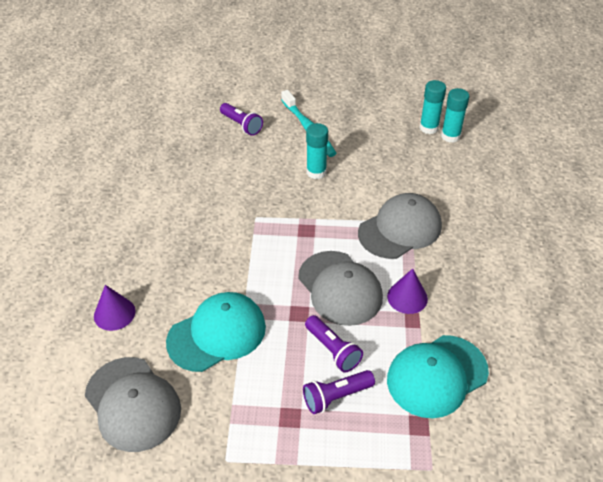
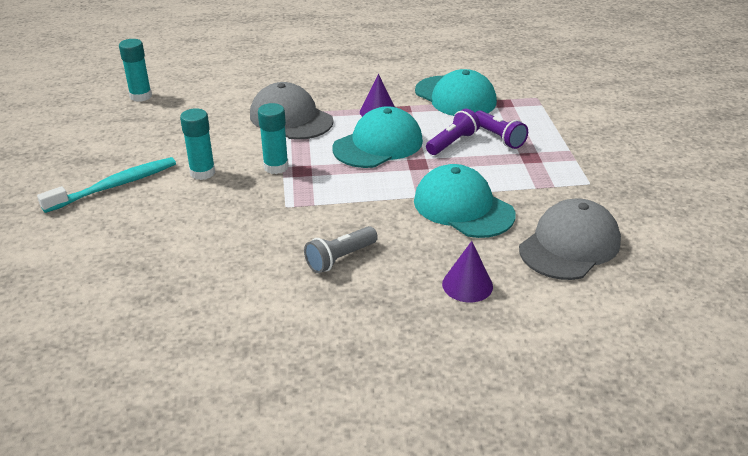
camera: 100 degrees left, 10 degrees down
(177, 242) = (340, 258): none -> grey flashlight
(241, 125) = (97, 242): purple flashlight -> none
(340, 288) = (378, 144): grey cap -> turquoise cap
(428, 128) = (124, 108): turquoise glue stick -> turquoise glue stick (276, 167)

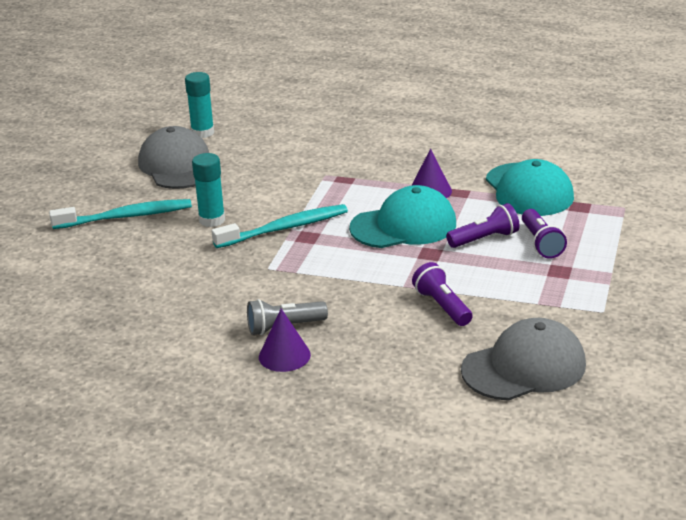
camera: 25 degrees right, 5 degrees down
(276, 167) = (284, 228): turquoise glue stick -> turquoise toothbrush
(291, 118) = (334, 182): grey cap -> grey cap (177, 165)
(463, 207) = (442, 306): turquoise cap -> purple flashlight
(467, 285) = (387, 379): purple cone -> purple cone (284, 355)

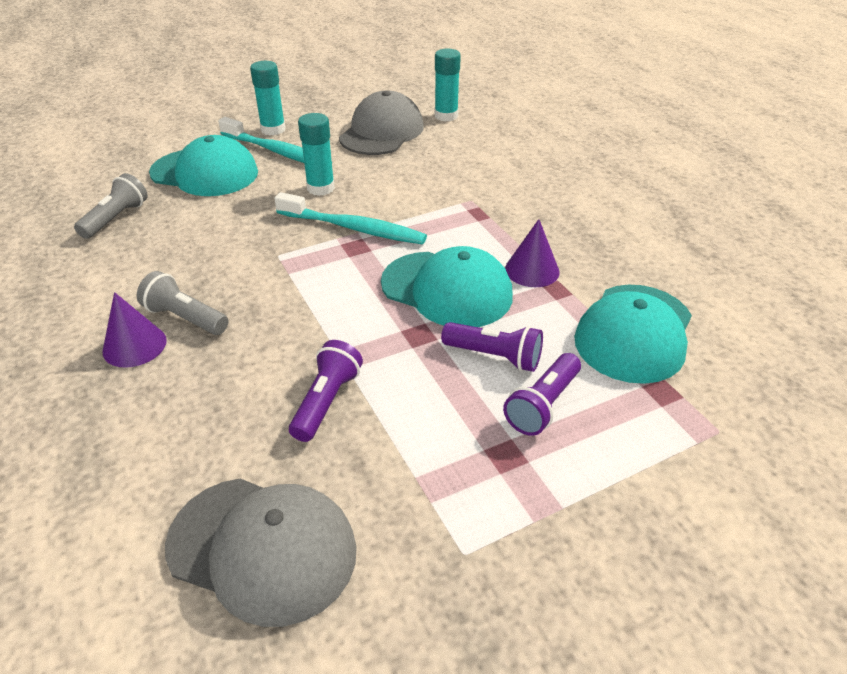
camera: 45 degrees right, 10 degrees up
(86, 205) = (273, 129): none -> turquoise glue stick
(101, 257) = (205, 173): none -> turquoise cap
(102, 316) = (116, 218): none -> grey flashlight

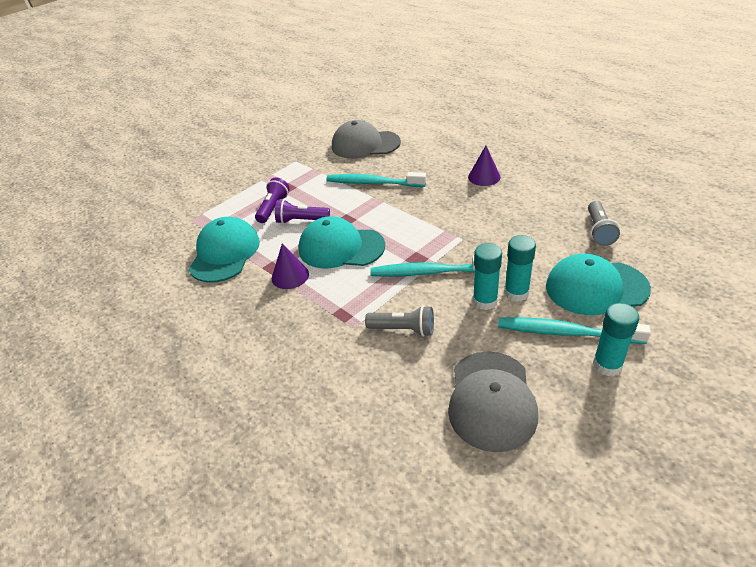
camera: 165 degrees right, 0 degrees up
(185, 318) = (475, 193): grey flashlight -> grey flashlight (403, 329)
(326, 401) = (373, 183): purple flashlight -> turquoise toothbrush
(446, 116) = (438, 462): turquoise glue stick -> turquoise glue stick (516, 293)

